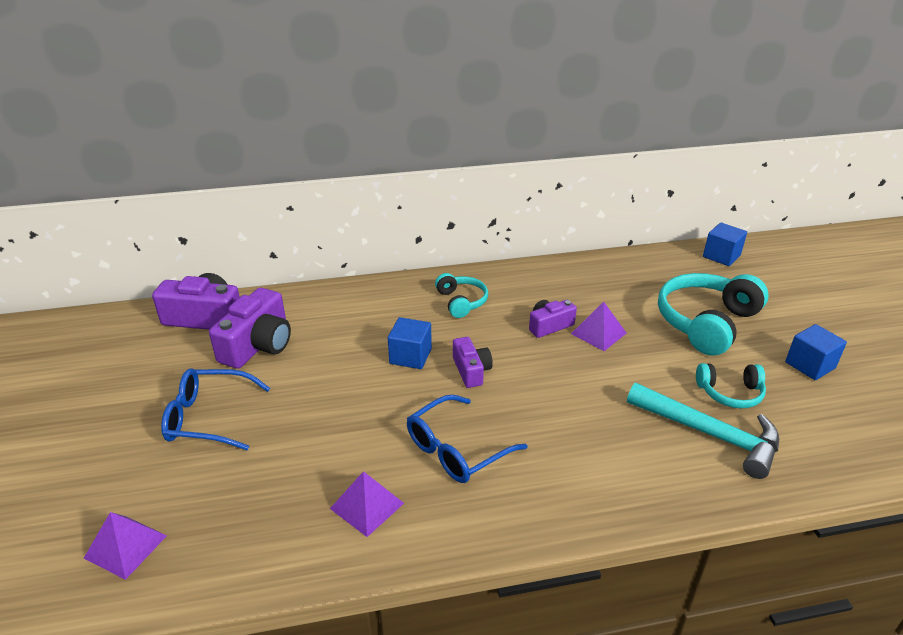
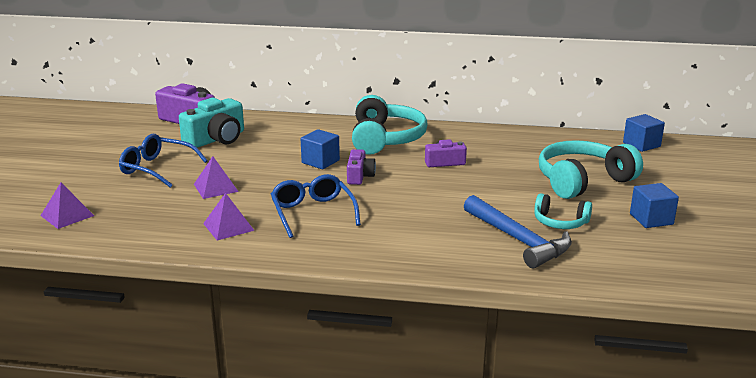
camera: 20 degrees right, 10 degrees down
(258, 345) = (216, 139): purple camera -> turquoise camera
(456, 449) = (313, 213): blue glasses -> blue glasses turned 90 degrees clockwise
(461, 302) = (385, 139): turquoise headphones -> turquoise headphones, size x1.85
(598, 333) = (481, 172): purple pyramid -> purple pyramid (216, 187)
(709, 434) = (518, 240): turquoise hammer -> blue hammer

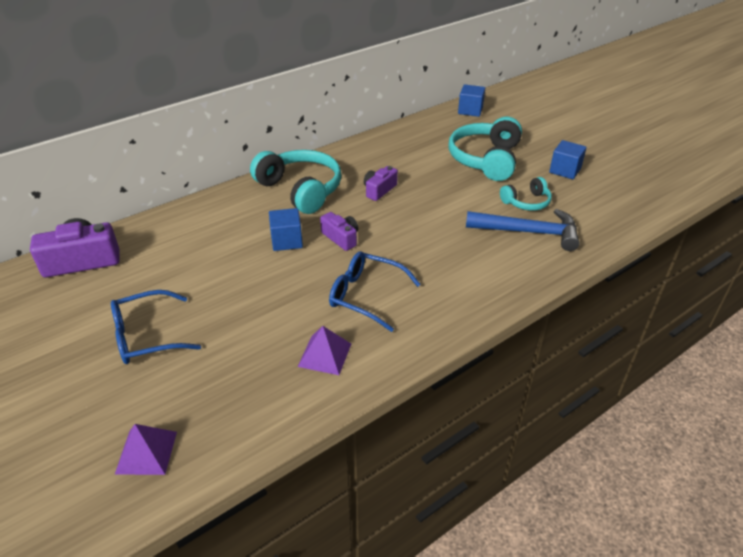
camera: 45 degrees left, 15 degrees up
(216, 139) = (149, 268): turquoise camera -> none
(216, 187) = (242, 322): purple pyramid -> none

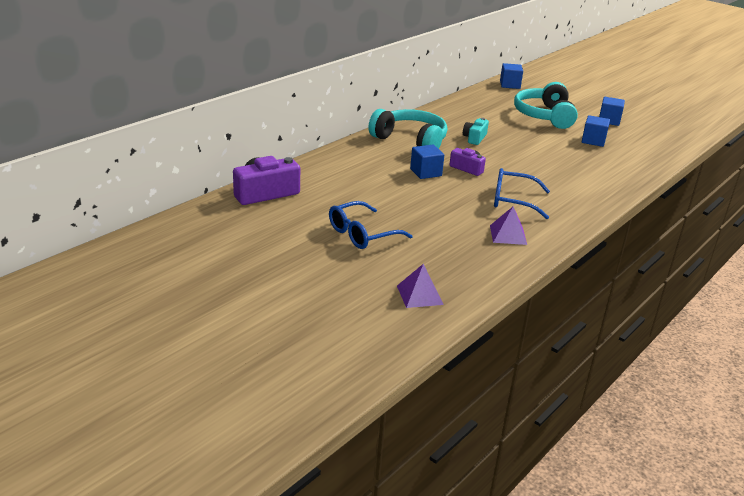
camera: 15 degrees left, 10 degrees down
(379, 190) = (474, 138): purple camera -> turquoise camera
(526, 202) = (593, 141): turquoise headphones -> blue cube
(528, 232) = (606, 158): blue hammer -> none

